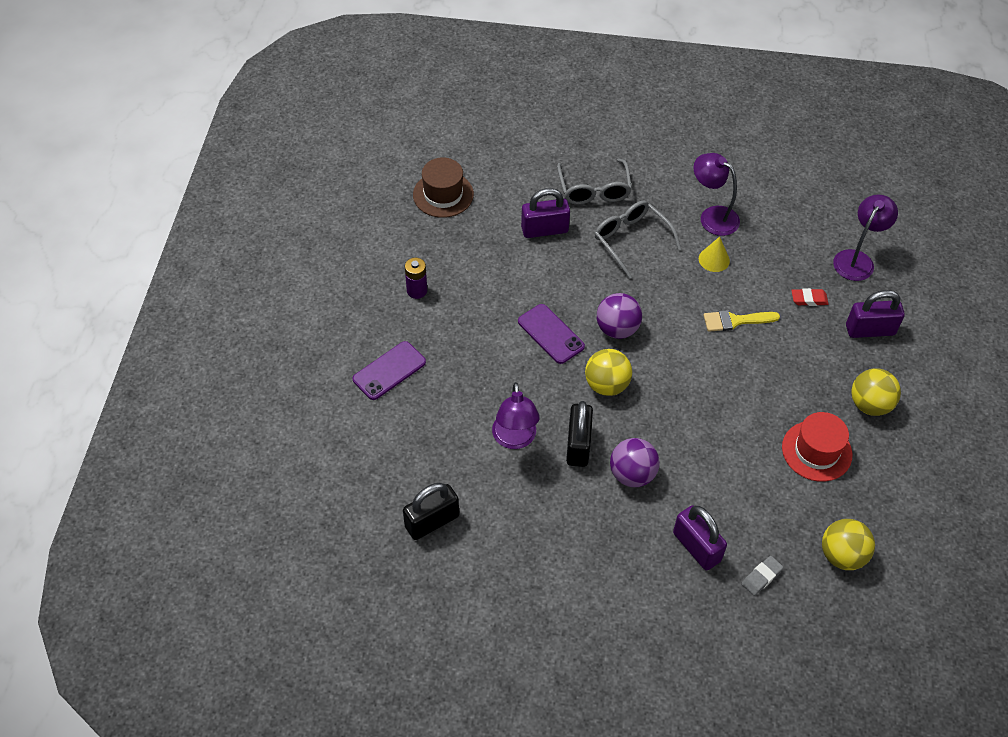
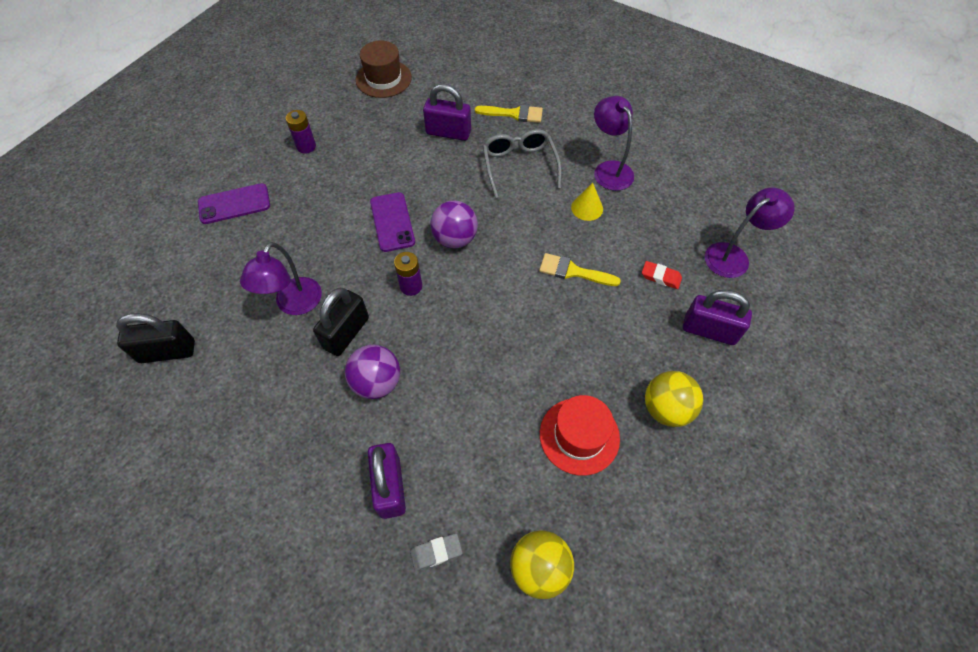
camera: 25 degrees right, 5 degrees up
(594, 190) = (514, 114): grey glasses -> yellow brush
(606, 385) = (411, 286): yellow ball -> purple battery

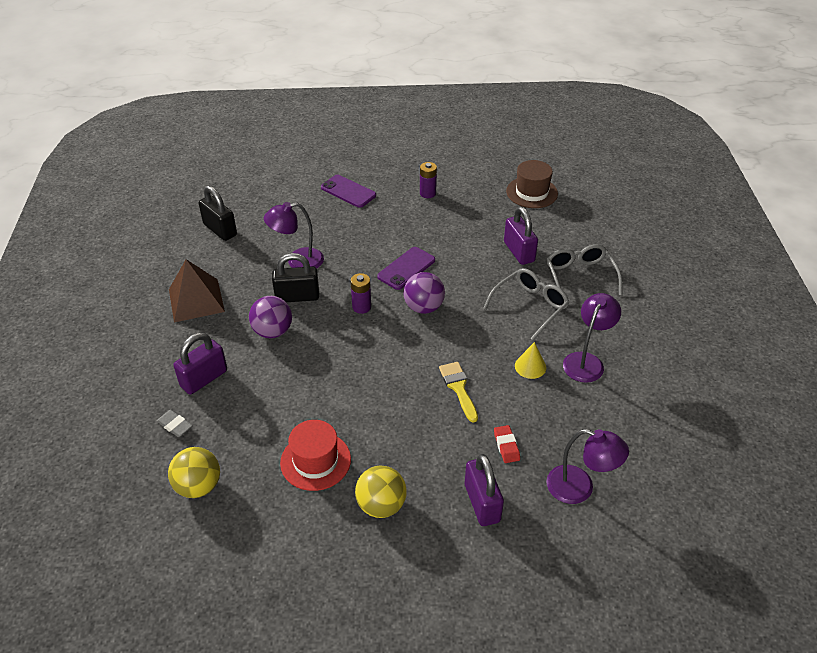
camera: 55 degrees right, 15 degrees down
(260, 434) = (196, 300): none -> brown pyramid
(514, 114) = (580, 276): yellow brush -> grey glasses

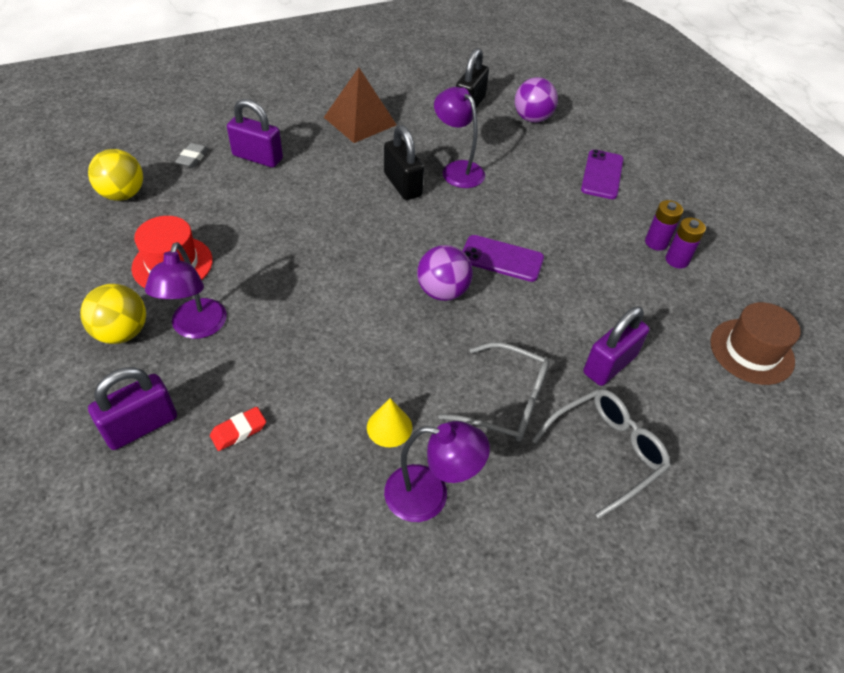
camera: 65 degrees right, 5 degrees up
(273, 331) = (341, 182): purple ball -> purple ball (532, 119)
(361, 307) = (414, 238): purple battery -> purple battery (677, 260)
(458, 388) = (320, 359): yellow brush -> none
(579, 488) = (186, 533): purple lamp -> purple lamp (196, 328)

